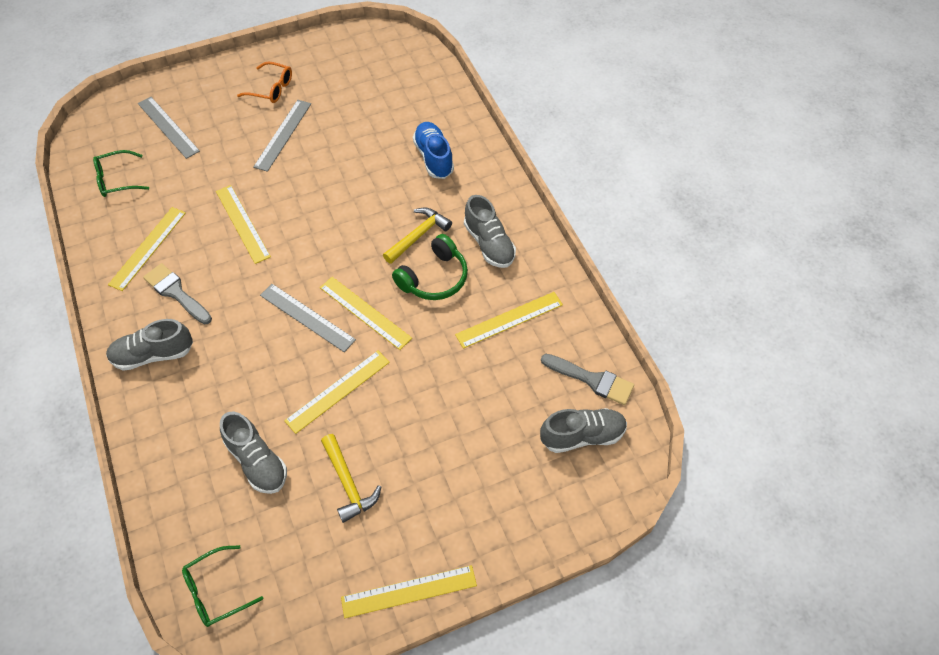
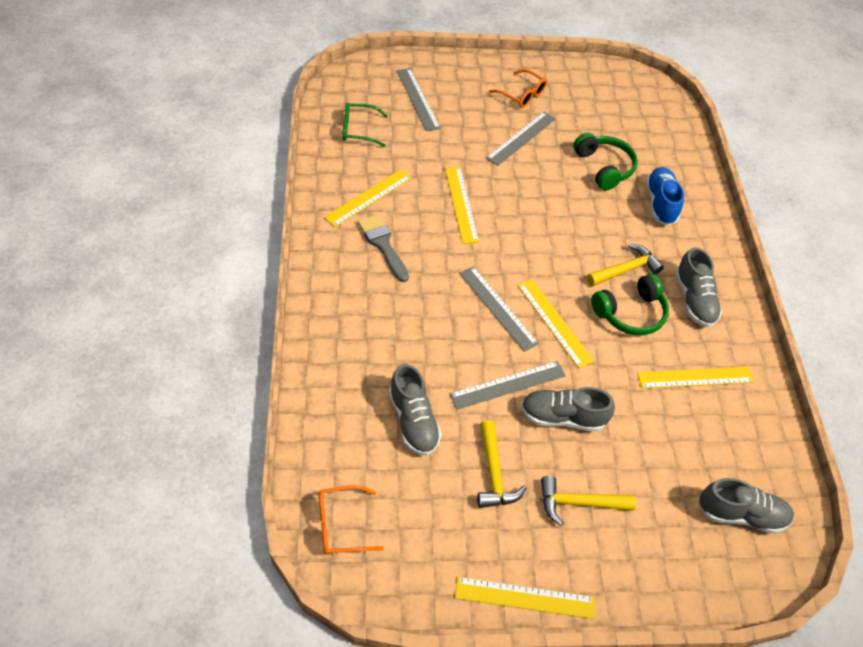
camera: 15 degrees right, 5 degrees down
(153, 354) = (346, 292): grey shoe -> grey shoe (562, 417)
(216, 591) = (341, 525): green glasses -> orange glasses
(338, 391) = (508, 385): yellow ruler -> grey ruler
(371, 138) = (604, 167): none -> green headphones
(434, 481) = (578, 503): none -> yellow hammer
(592, 380) = (765, 464): grey brush -> none

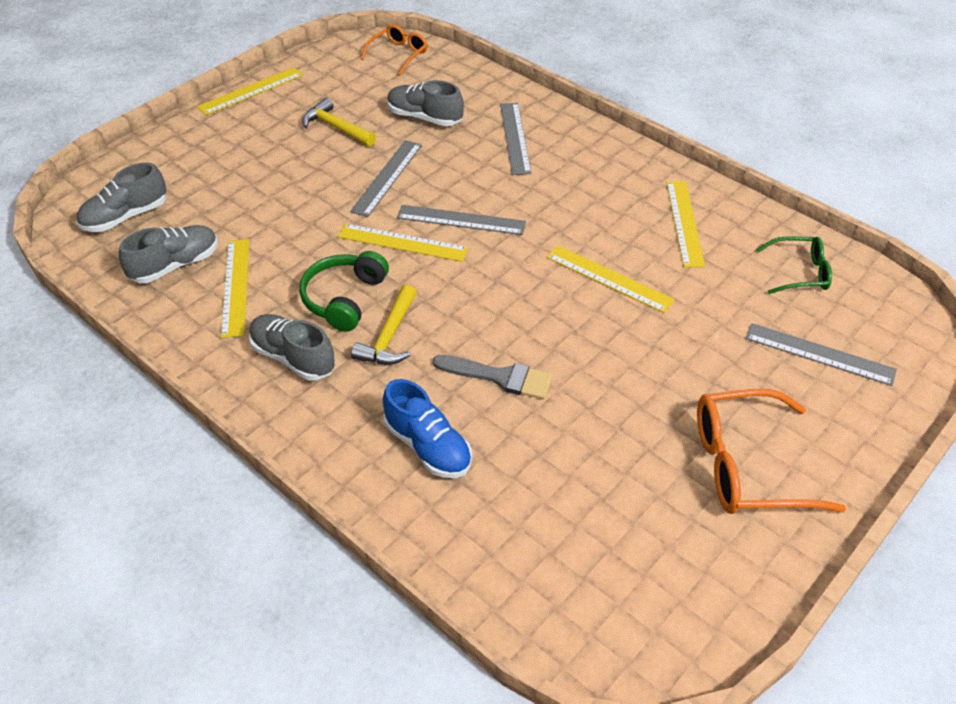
camera: 140 degrees right, 5 degrees down
(358, 130) = (800, 272): green glasses -> green glasses turned 45 degrees clockwise
(382, 245) = (612, 197): grey brush -> grey brush (500, 377)
(521, 138) = (662, 400): grey ruler -> grey ruler (515, 138)
(522, 95) = (747, 465): orange glasses -> orange glasses, size x1.69
(562, 417) = (322, 185): grey shoe -> grey shoe (175, 265)
(578, 503) = (260, 149): yellow hammer -> none
(604, 167) = (537, 442): green headphones -> none
(695, 377) = (236, 286): yellow ruler -> yellow ruler turned 45 degrees counterclockwise

